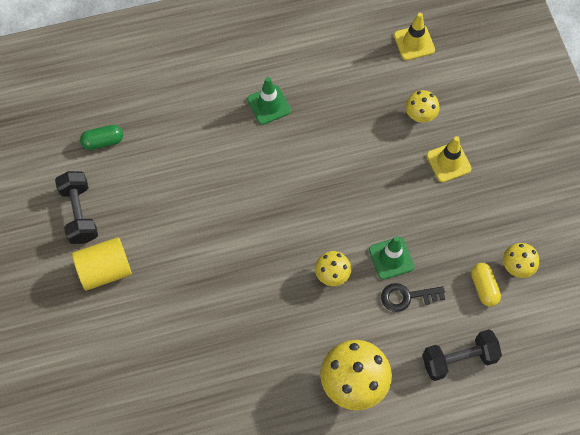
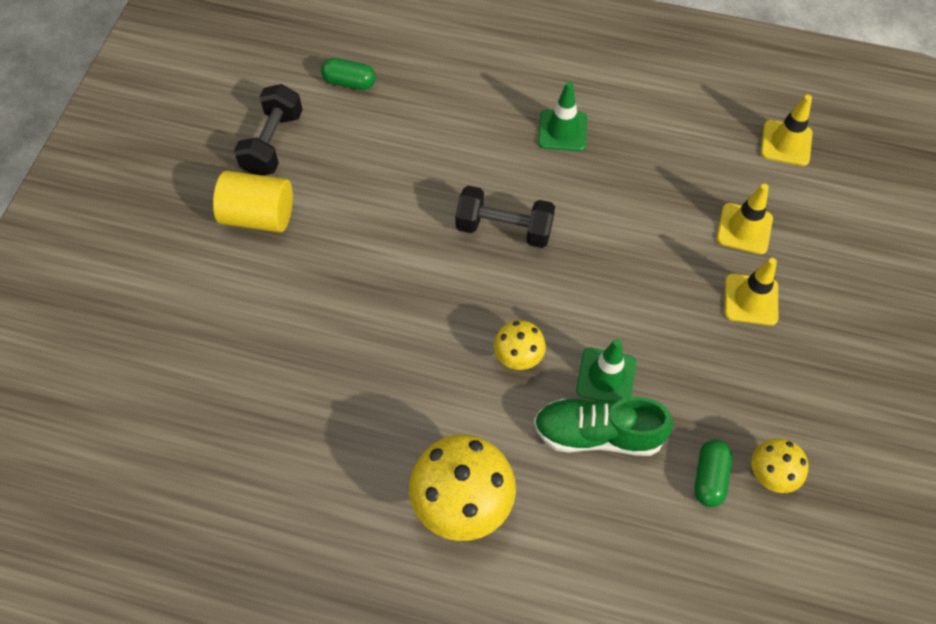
camera: 30 degrees right, 5 degrees down
(406, 297) = (598, 434): black key -> green shoe
(420, 116) = (744, 229): yellow mushroom -> yellow traffic cone
(459, 359) = (621, 551): black dumbbell -> black dumbbell (504, 229)
(484, 287) = (709, 477): yellow capsule -> green capsule

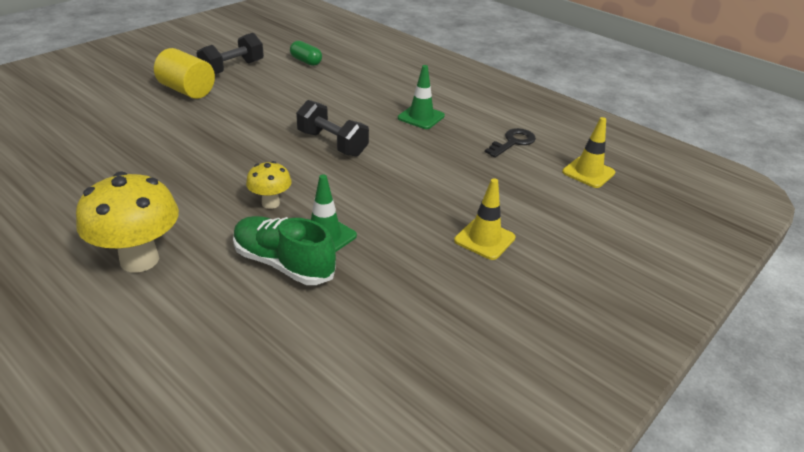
camera: 25 degrees right, 25 degrees down
(685, 128) = (513, 142): none -> black key
(709, 477) = (346, 326): green capsule -> none
(744, 229) = (514, 202): yellow traffic cone -> none
(770, 475) = (402, 348): yellow mushroom -> none

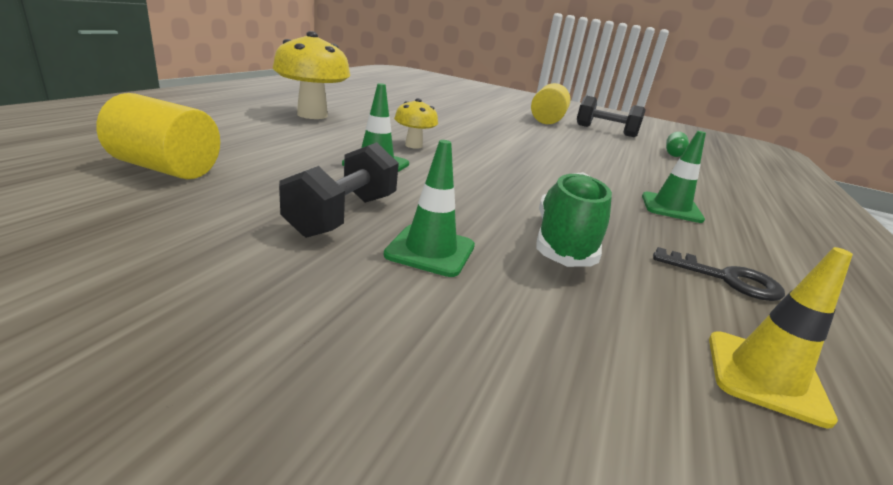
camera: 70 degrees right, 10 degrees down
(283, 264) = (324, 151): green shoe -> green shoe (564, 242)
(330, 368) = (166, 168): none -> yellow cylinder
(332, 143) = (541, 165): black dumbbell -> black dumbbell (343, 215)
(484, 239) = (430, 250): yellow traffic cone -> green traffic cone

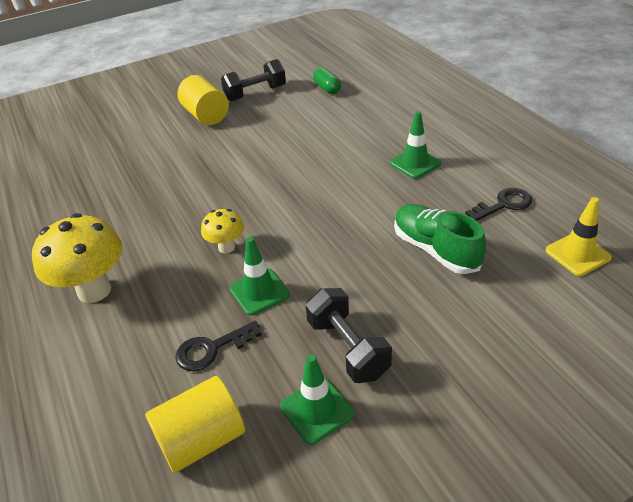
camera: 45 degrees left, 15 degrees up
(284, 157) = (211, 349): none -> black key
(430, 250) = (418, 322): green traffic cone -> green traffic cone (317, 410)

